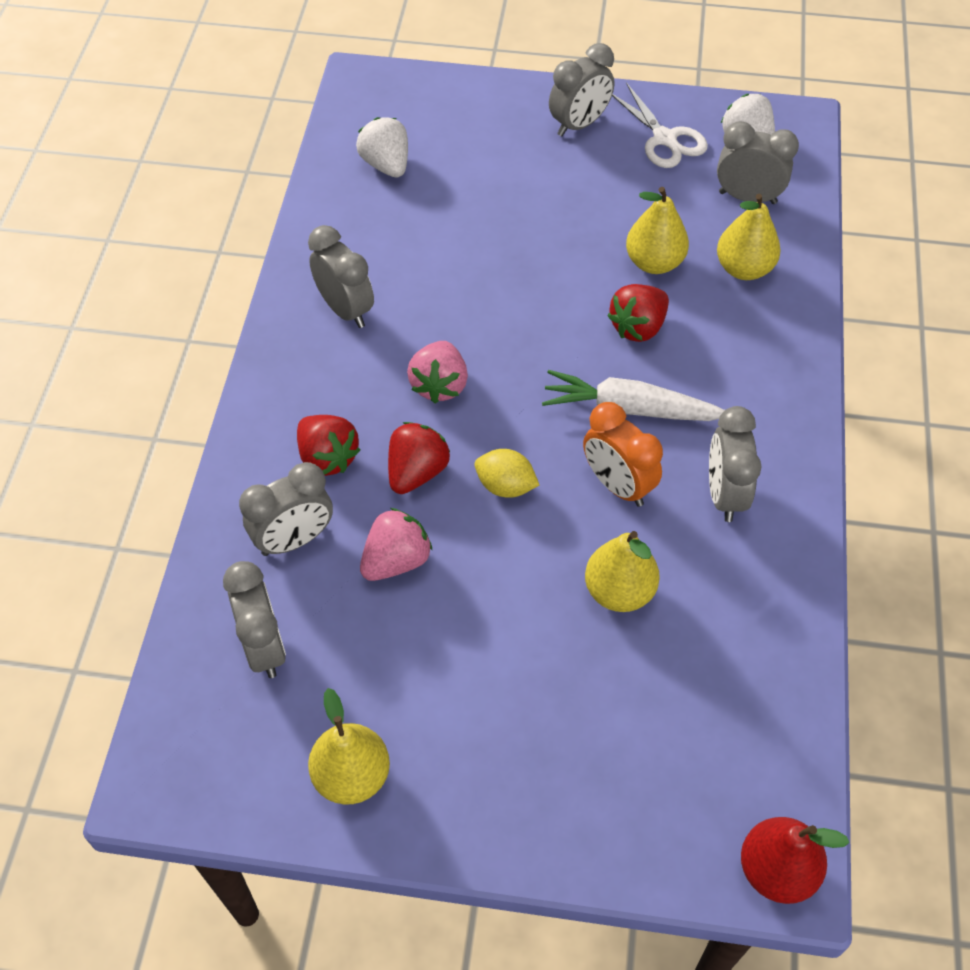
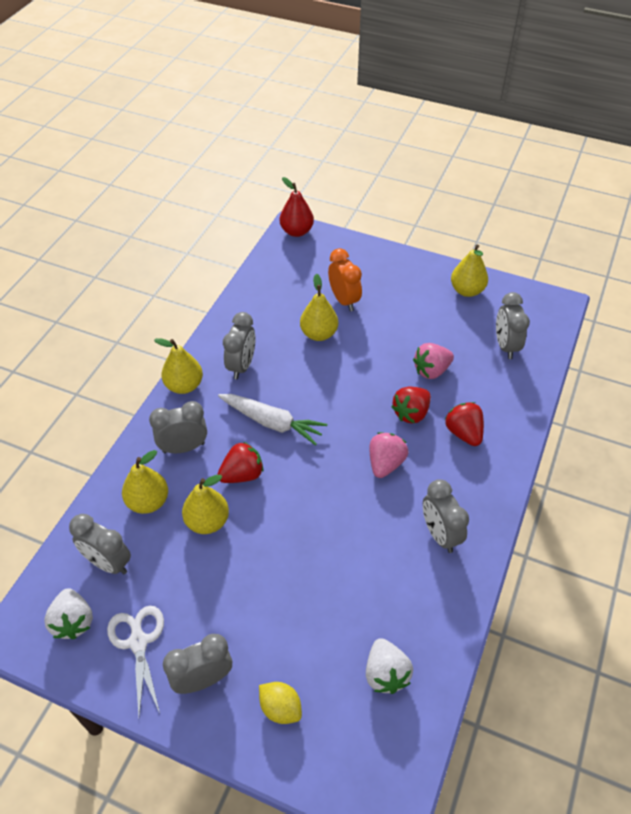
camera: 165 degrees left, 5 degrees down
(294, 540) = (487, 392): grey clock -> grey clock (183, 447)
(505, 486) = (361, 395): yellow lemon -> yellow lemon (280, 708)
(617, 485) = (298, 382): orange clock -> orange clock (344, 300)
(797, 438) = (184, 385): none -> yellow pear

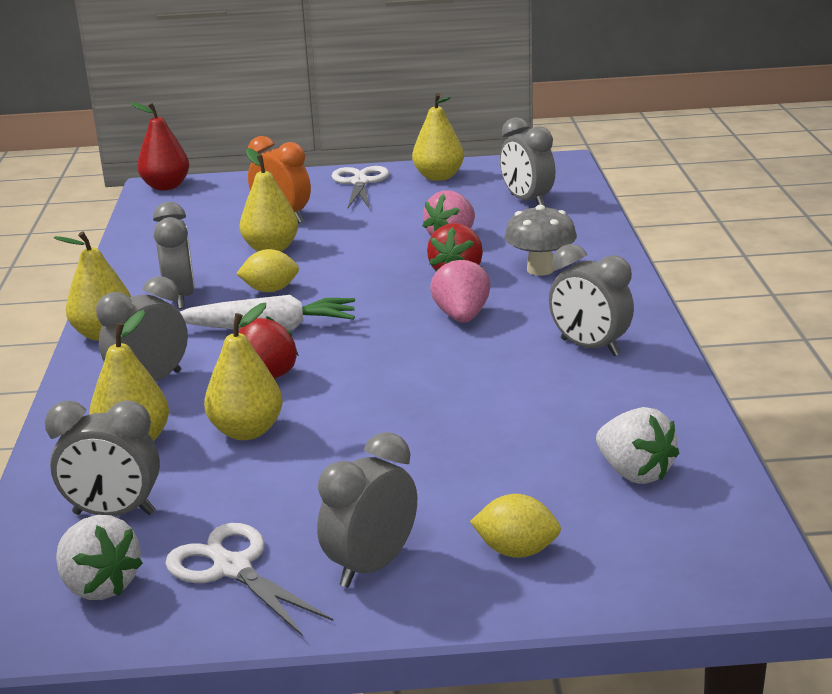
camera: 25 degrees left, 25 degrees down
(294, 381) = (270, 290): none -> yellow lemon
(413, 276) = (360, 183): none -> white scissors
(463, 433) = (540, 270): red strawberry -> grey mushroom

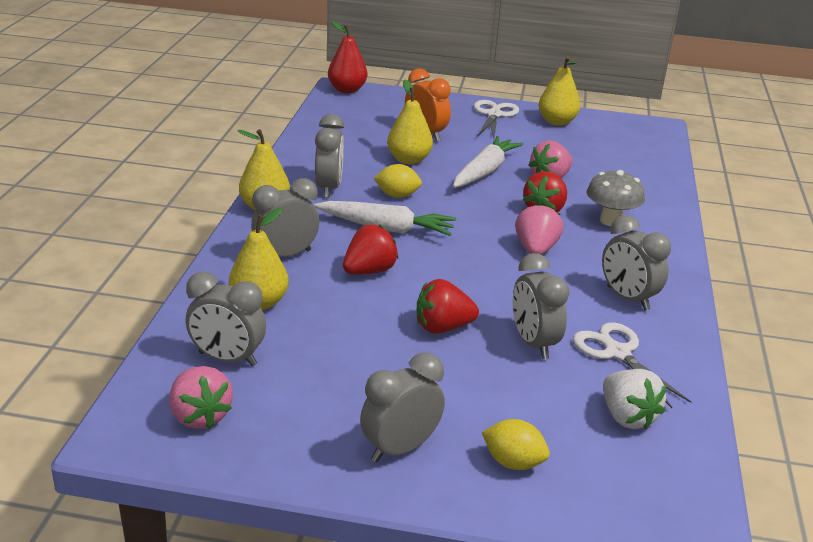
camera: 10 degrees right, 5 degrees up
(100, 586) = (200, 416): white strawberry -> pink strawberry
(233, 568) = (298, 425): white scissors -> white scissors (618, 353)
(247, 431) = (343, 312): yellow pear -> none
(370, 245) = (484, 171): none -> white carrot
(378, 423) = (442, 328): none -> red strawberry
(527, 201) = (620, 157): grey clock -> grey clock (533, 343)

